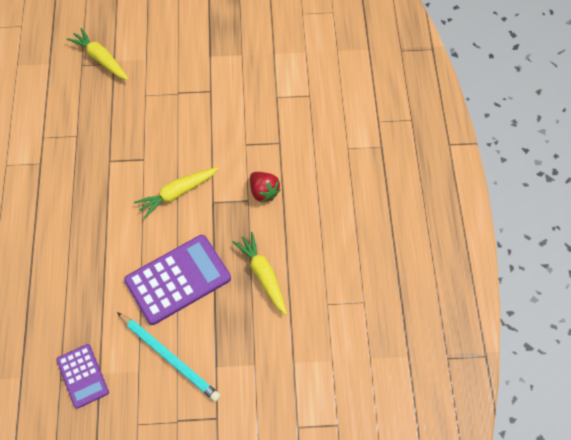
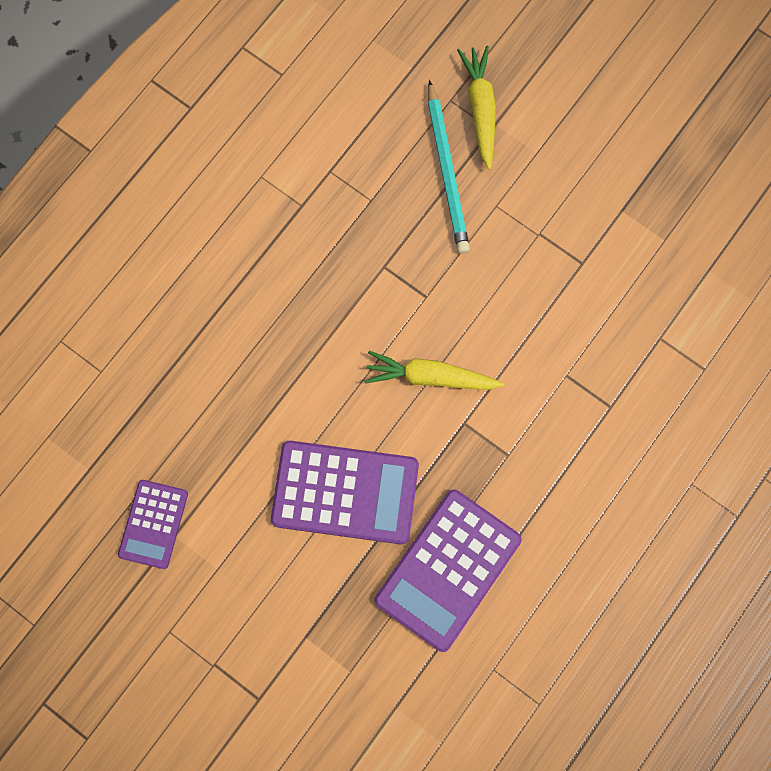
camera: 40 degrees right, 15 degrees up
(170, 358) = (262, 583): turquoise pencil -> turquoise pencil (447, 171)
(263, 192) = (536, 459): red strawberry -> none
(263, 275) = (447, 569): yellow carrot -> purple calculator

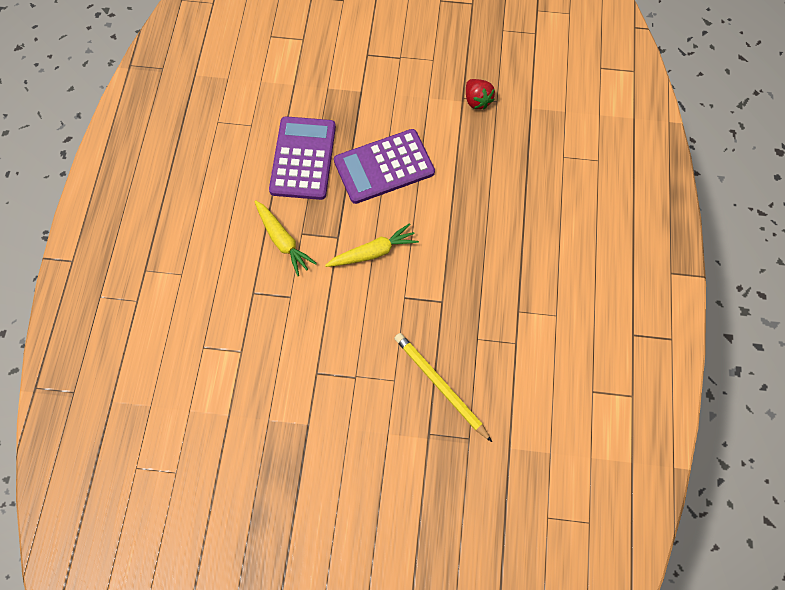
camera: 150 degrees right, 10 degrees down
(153, 524) = (477, 101): purple calculator -> red strawberry
(447, 171) = (440, 386): turquoise pencil -> yellow pencil
(480, 109) = (444, 443): yellow carrot -> yellow carrot (282, 241)

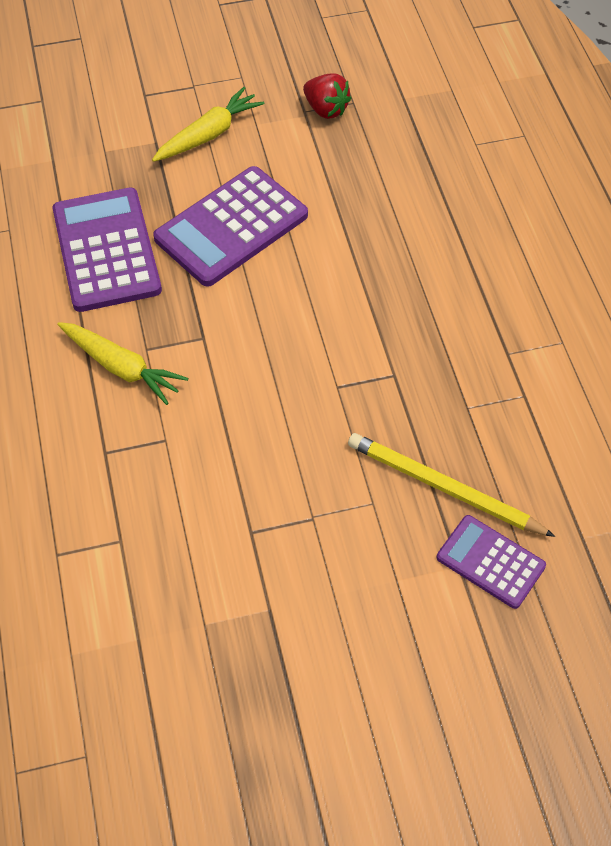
camera: 20 degrees left, 10 degrees down
(373, 252) = (264, 341): yellow carrot -> yellow carrot (209, 134)
(447, 443) = (490, 562): none -> purple calculator

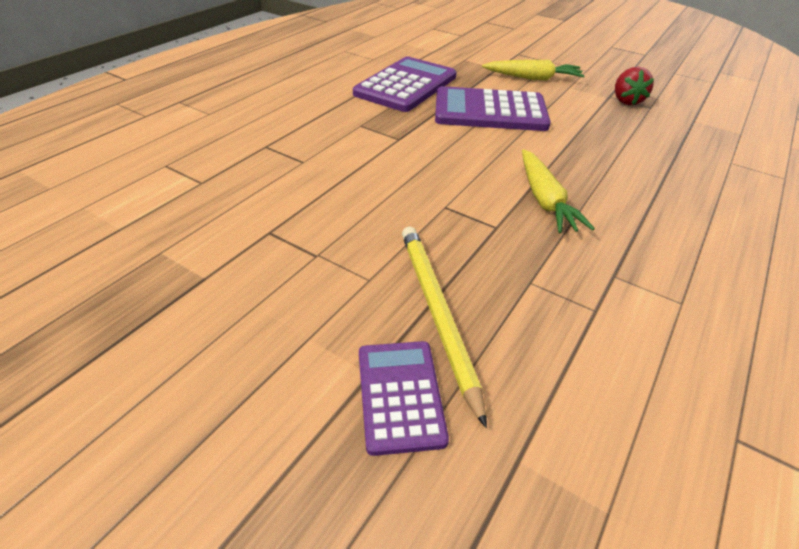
camera: 45 degrees right, 15 degrees down
(121, 367) = (335, 124): yellow carrot -> yellow carrot (544, 200)

